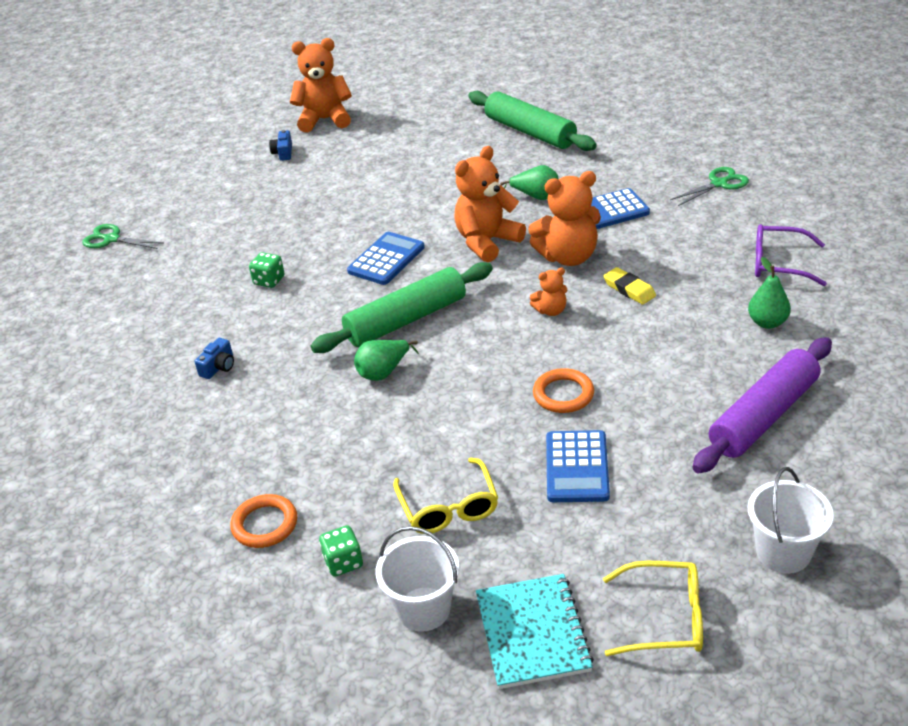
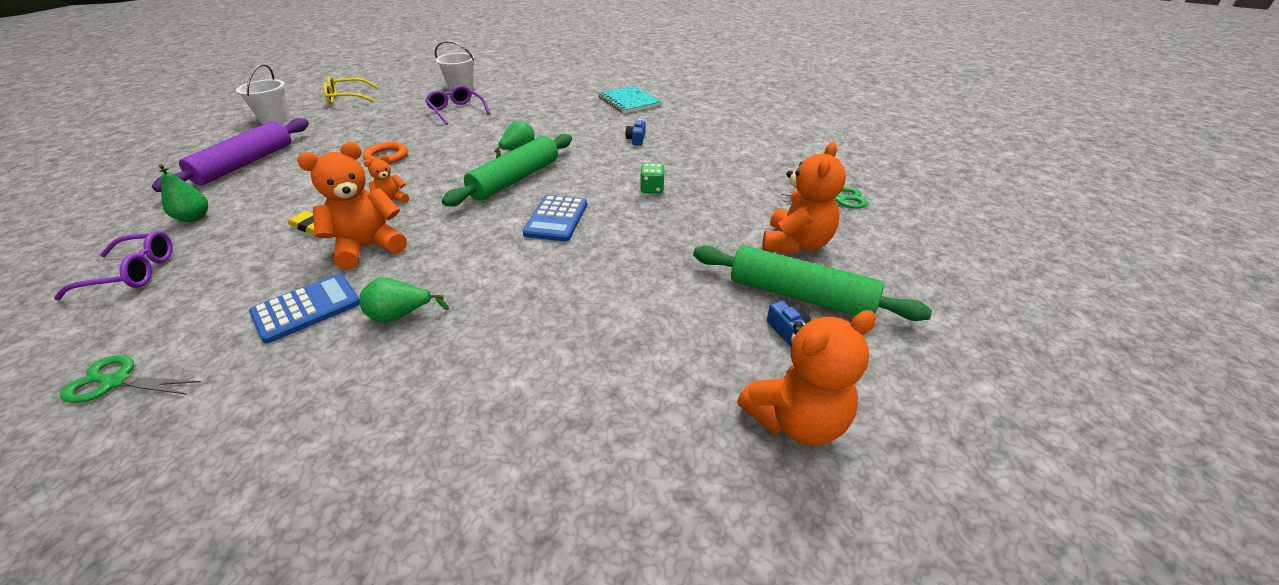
camera: 155 degrees right, 0 degrees up
(265, 524) = (551, 96): orange ring -> none
(343, 562) = (504, 93): green dice -> none
(448, 506) = (456, 111): yellow glasses -> purple glasses
(487, 242) = (457, 250): orange teddy bear -> orange teddy bear (795, 244)
(530, 132) = (407, 455): green rolling pin -> green rolling pin (800, 295)
(532, 633) = (410, 89): turquoise notebook -> turquoise notebook (629, 101)
(577, 467) = (382, 130): blue calculator -> none
(719, 184) = (116, 382): green scissors -> green scissors turned 60 degrees clockwise

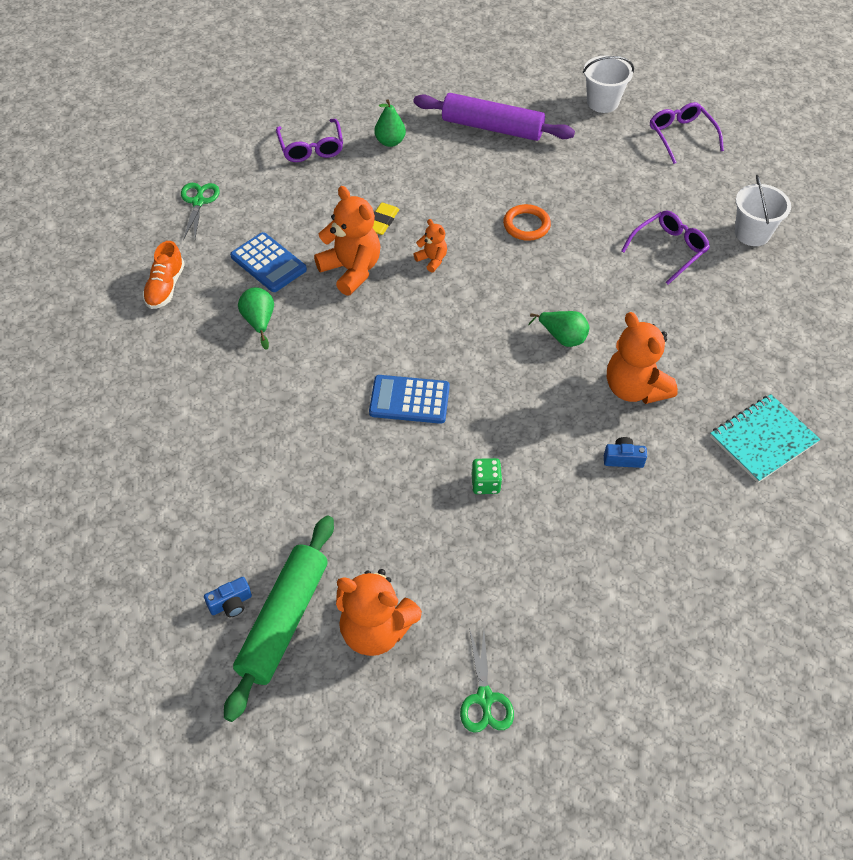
camera: 85 degrees right, 15 degrees up
(270, 414) = (165, 287): none -> orange shoe
(348, 98) = (681, 136): yellow glasses -> purple glasses
(515, 179) = (490, 349): green rolling pin -> none
(796, 420) = (133, 595): orange teddy bear -> orange teddy bear (634, 388)

